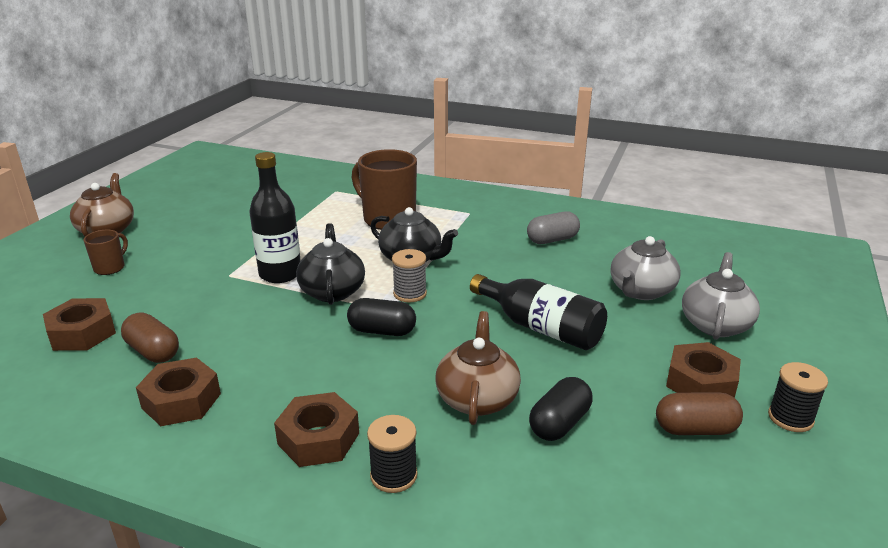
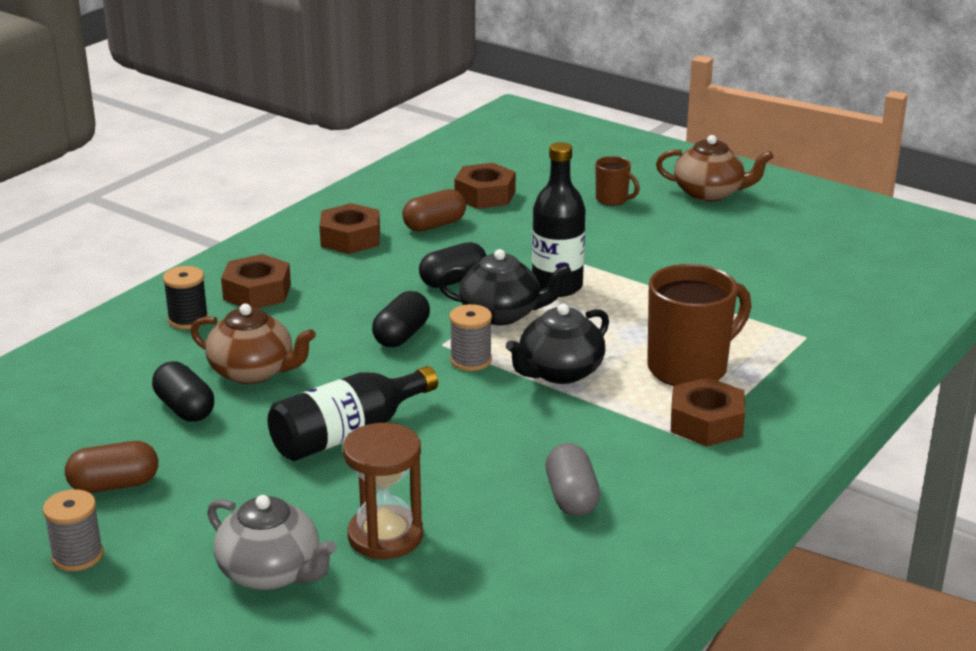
camera: 105 degrees right, 0 degrees up
(276, 322) = (453, 280): none -> black capsule
(641, 291) = (385, 536): grey teapot -> brown hourglass
(695, 429) = (114, 485): brown capsule -> brown capsule turned 60 degrees clockwise
(701, 383) = (175, 515): brown nut -> brown nut (706, 423)
(790, 418) = (77, 556): black spool -> grey spool

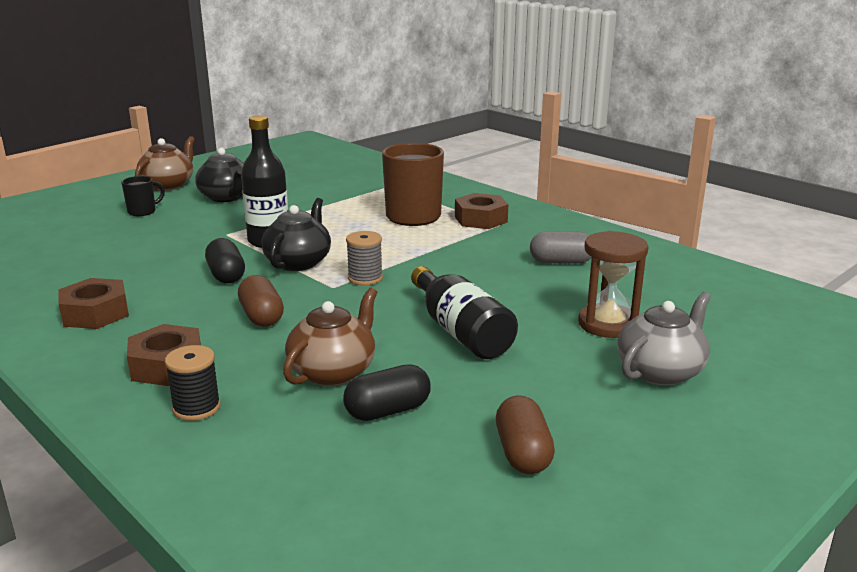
camera: 80 degrees left, 5 degrees down
(77, 556) = (647, 474): grey spool -> none
(401, 335) = (307, 301): black capsule -> none
(434, 225) = (111, 275): brown capsule -> brown capsule (261, 316)
(485, 195) = (76, 252): brown nut -> none
(559, 372) = (398, 251): black teapot -> black teapot (226, 197)
(613, 199) = (143, 212): brown mug -> black mug

